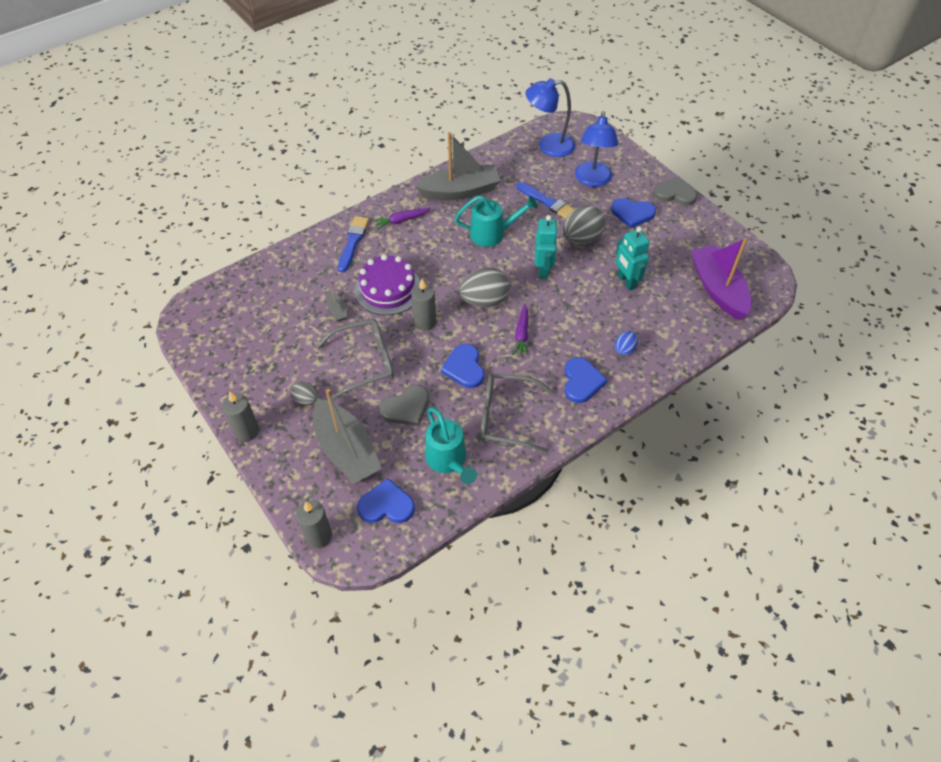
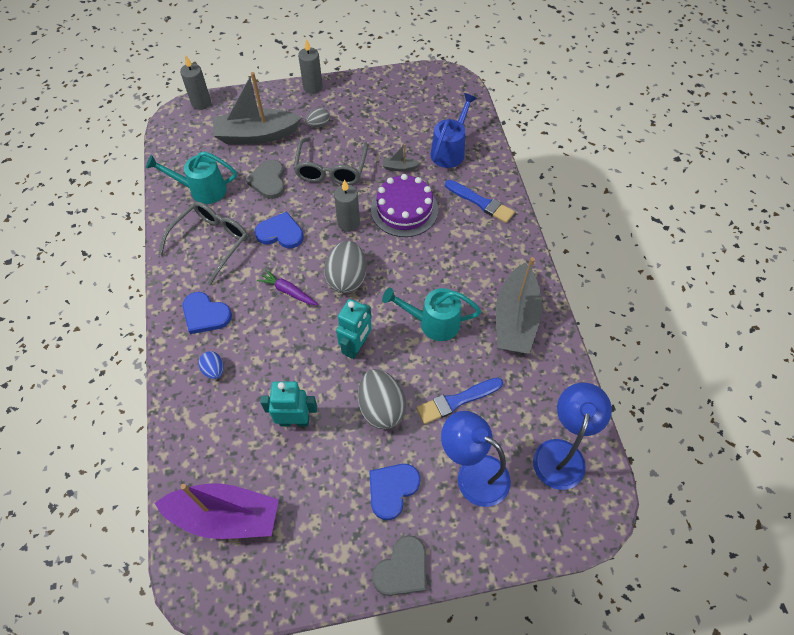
camera: 115 degrees right, 5 degrees up
(297, 281) = (450, 151): none -> blue watering can
(386, 505) = (195, 143): blue heart -> none
(401, 220) = (492, 250): purple carrot -> none
(492, 234) = (433, 323): turquoise watering can -> turquoise watering can turned 75 degrees clockwise
(543, 270) = (356, 347): turquoise robot -> turquoise robot turned 90 degrees counterclockwise

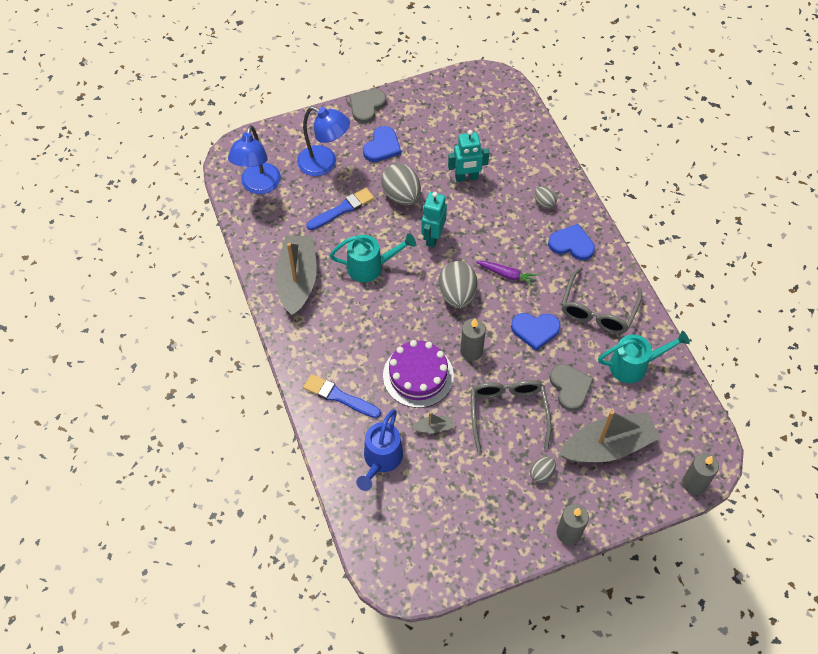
camera: 170 degrees right, 0 degrees up
(214, 370) = (544, 203): blue egg -> grey egg
(225, 516) = (494, 116): purple boat -> none

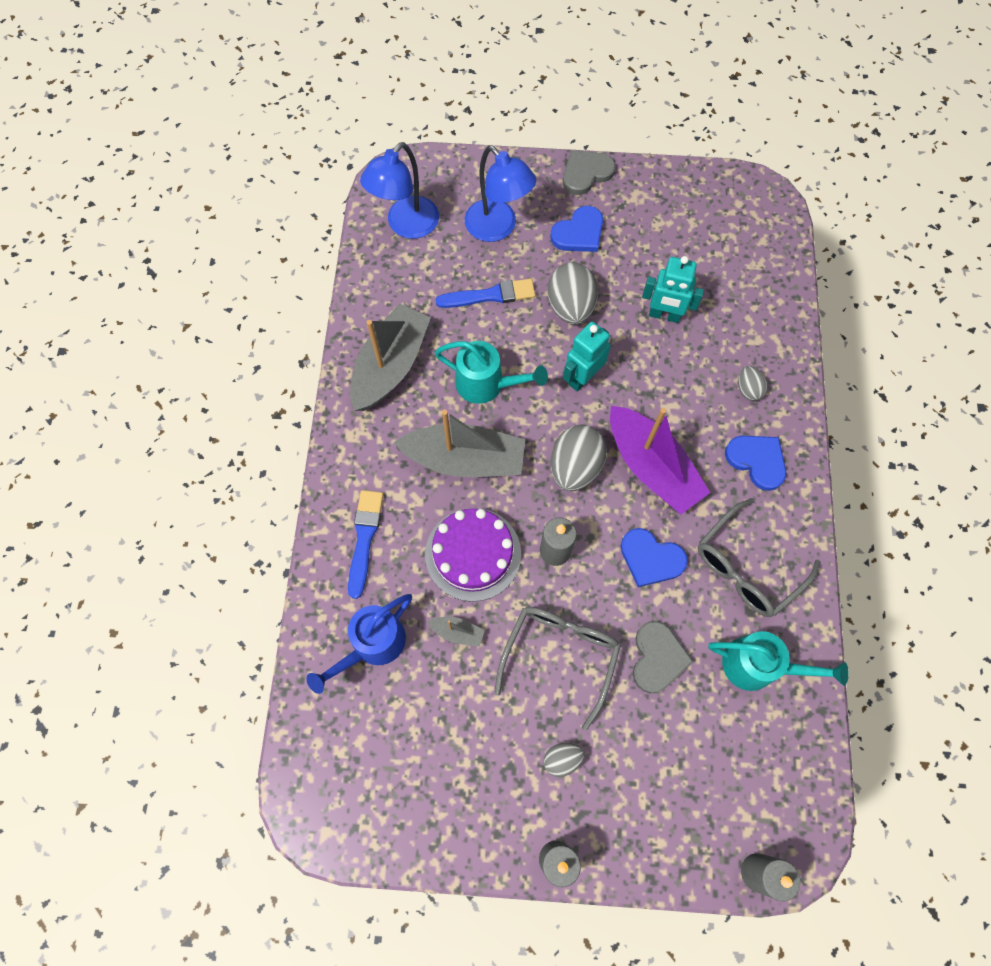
camera: 25 degrees right, 10 degrees up
(339, 396) = (364, 538): blue brush -> blue brush turned 45 degrees clockwise
(507, 275) = (651, 467): purple carrot -> purple boat
(608, 446) = (667, 763): grey boat -> grey boat (465, 459)

